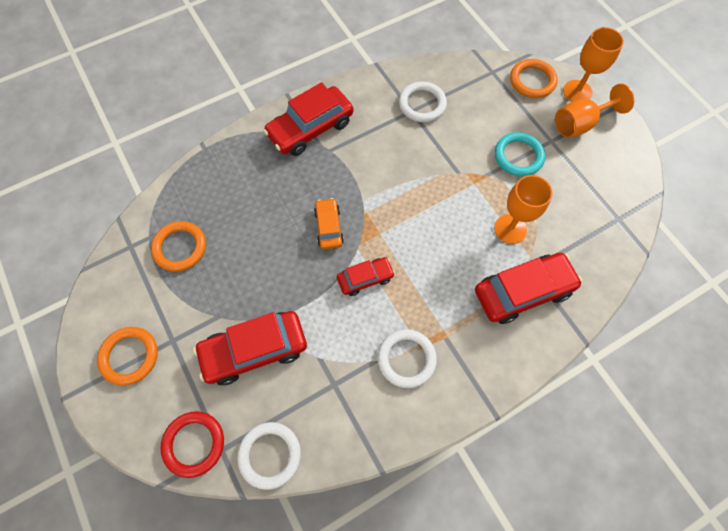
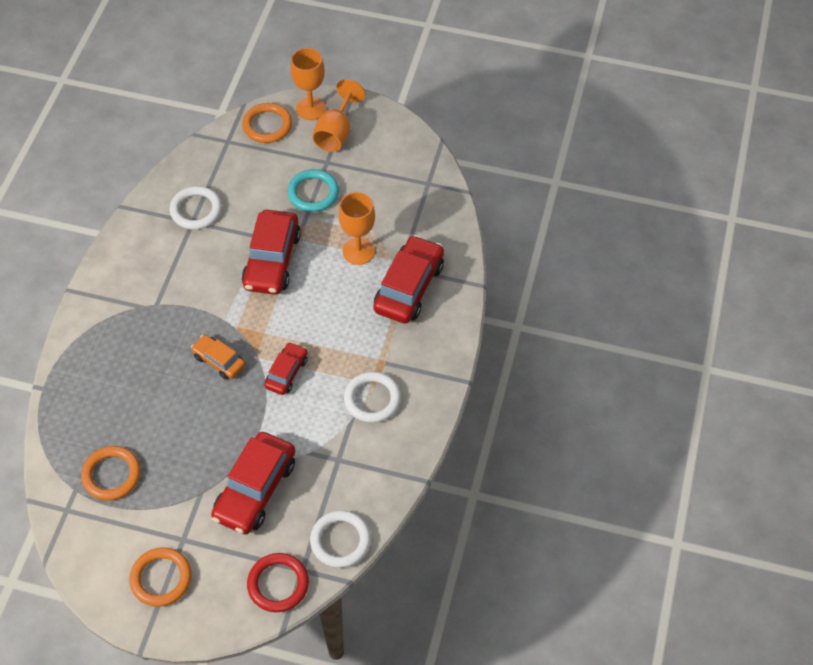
camera: 45 degrees left, 10 degrees down
(310, 128) = (121, 300): red car -> red car (272, 260)

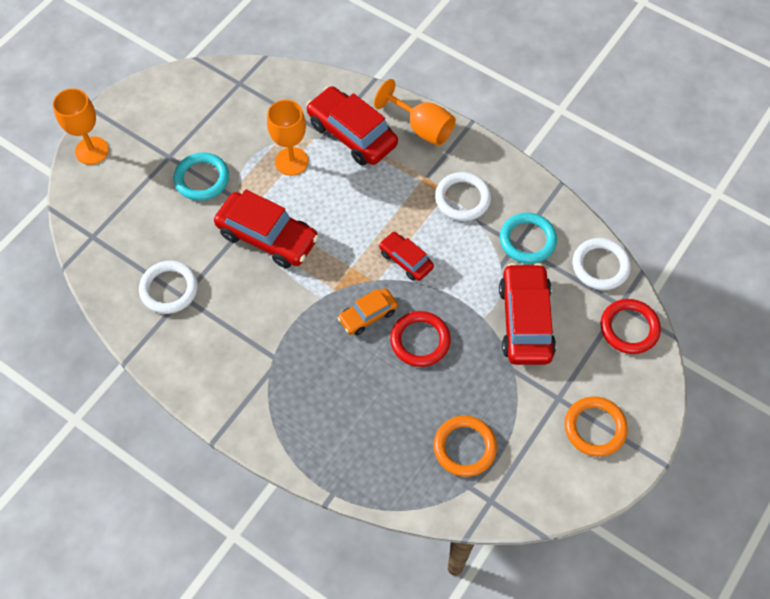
camera: 70 degrees left, 5 degrees up
(206, 409) = (420, 340): none -> red ring
(255, 489) = (525, 321): red car -> red car turned 135 degrees counterclockwise
(267, 125) = (92, 195): orange ring -> none
(336, 132) = (136, 138): orange goblet -> orange goblet (422, 127)
(346, 468) = (527, 240): none -> turquoise ring

